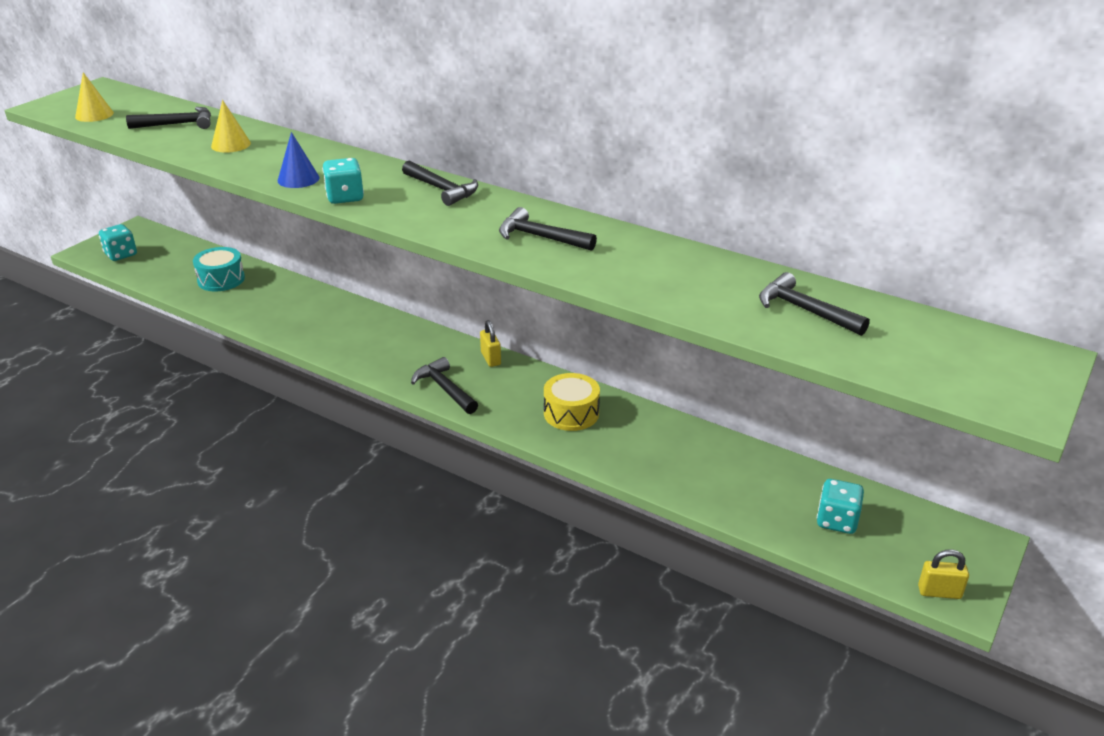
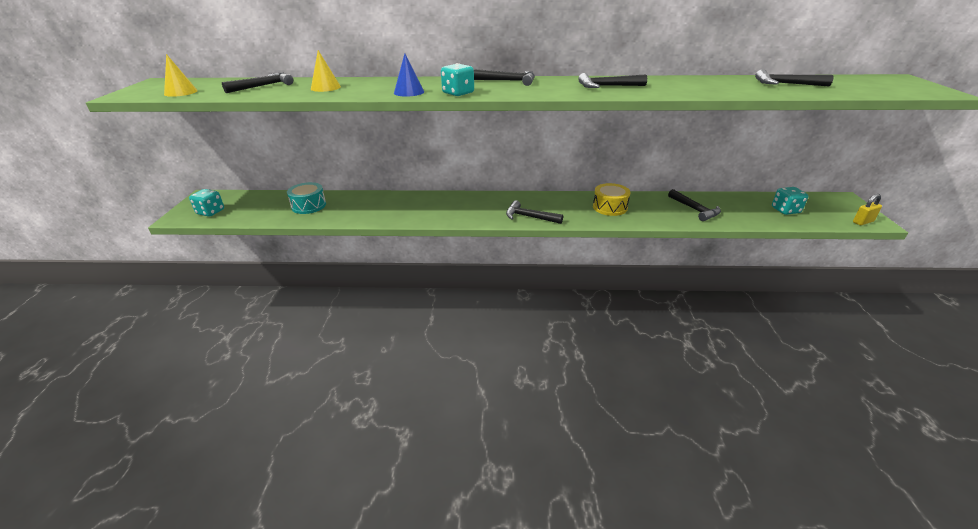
camera: 30 degrees left, 0 degrees up
(490, 358) = (532, 197): yellow padlock -> none
(690, 464) = (695, 209): none -> black hammer

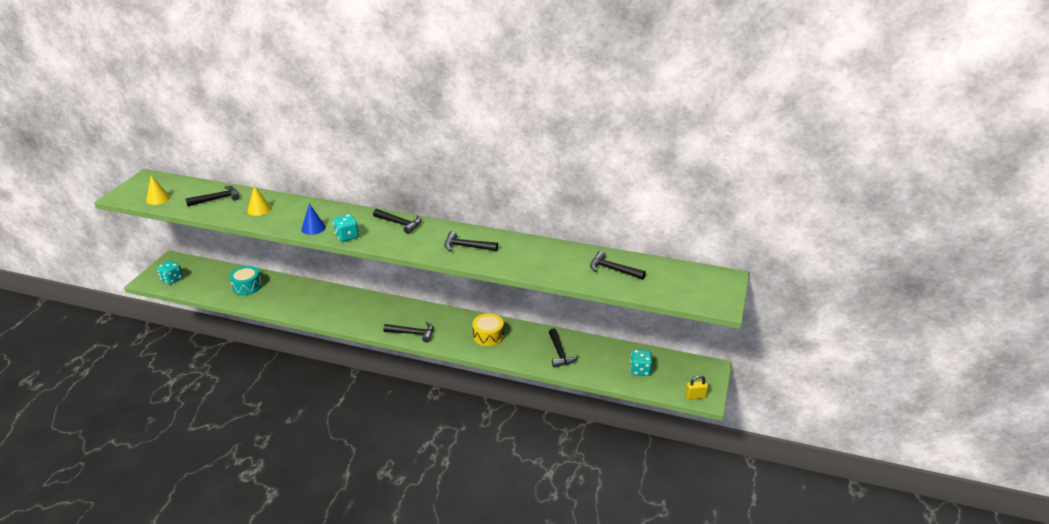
camera: 15 degrees right, 0 degrees up
(529, 217) = (413, 333): black hammer -> black hammer turned 150 degrees clockwise

